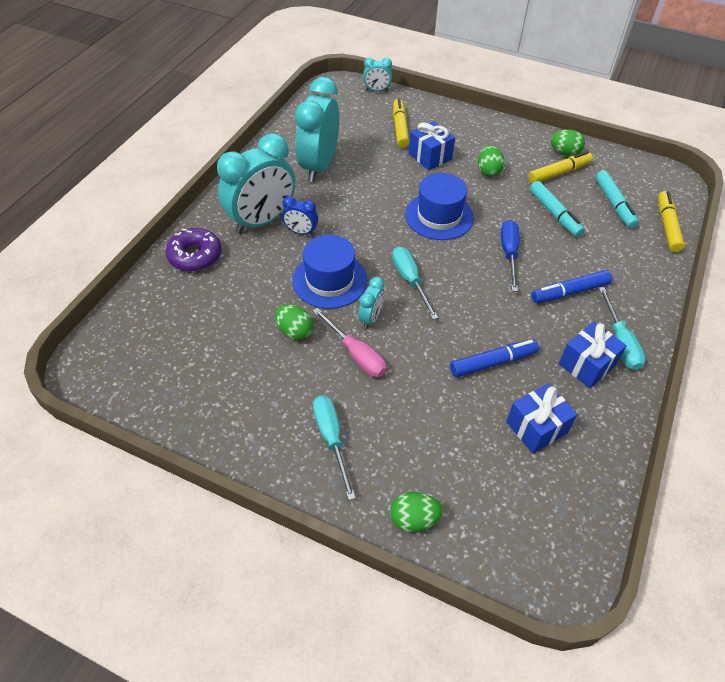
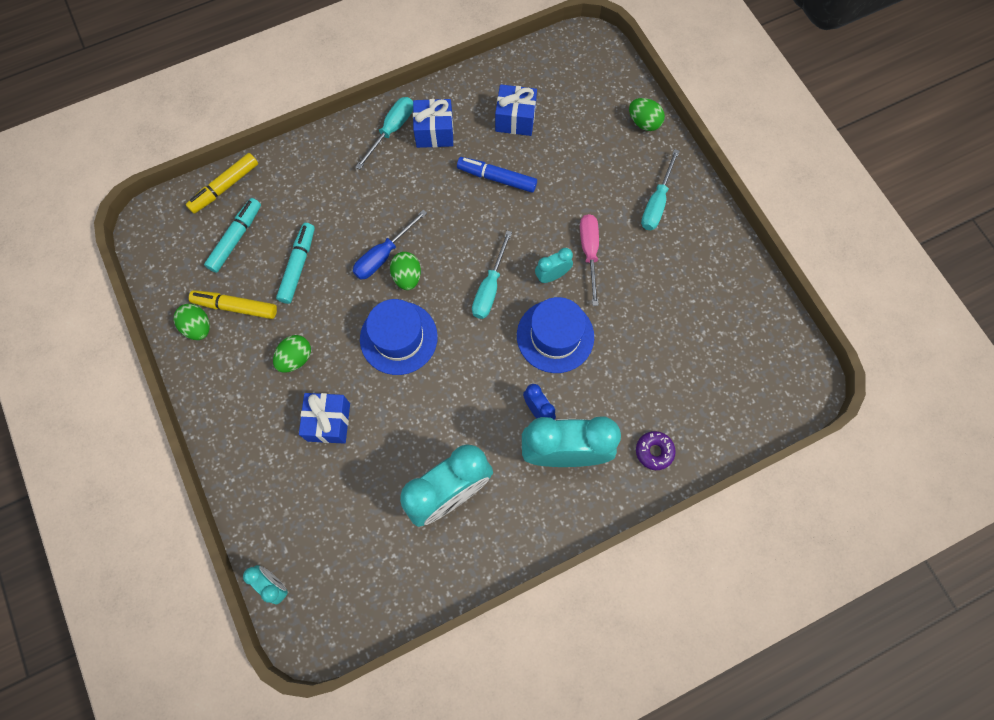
camera: 140 degrees left, 20 degrees up
(195, 256) = (654, 451): purple donut -> purple donut, size x0.64
(295, 332) = (621, 305): green egg -> green egg (407, 277)
(400, 128) = (314, 491): yellow marker -> none
(569, 292) = (378, 189): blue marker -> none

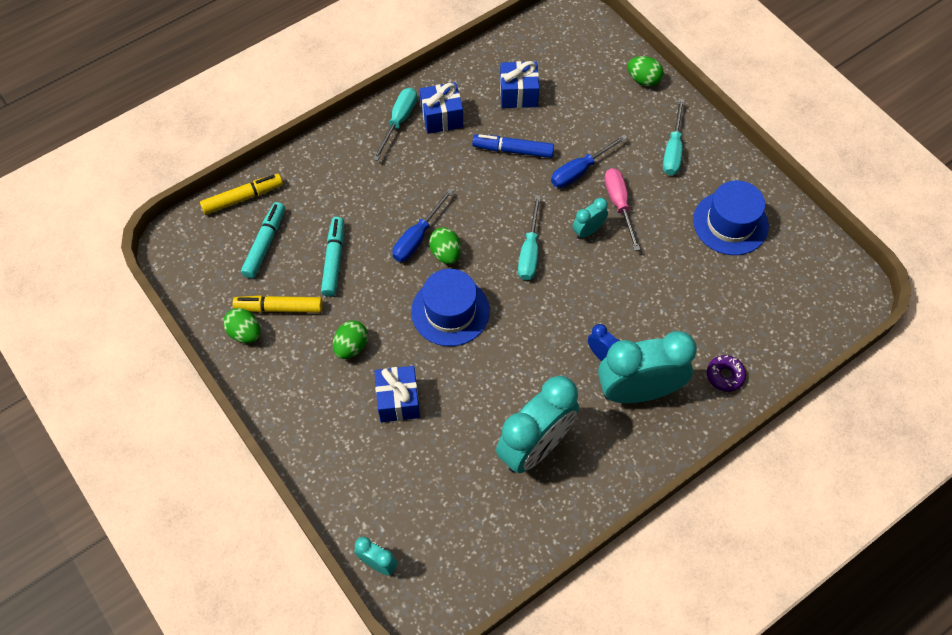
camera: 10 degrees left, 10 degrees down
(225, 187) = (243, 198): yellow marker -> yellow marker turned 150 degrees counterclockwise
(555, 336) = (604, 285): blue hat -> blue hat (730, 223)
(558, 210) = (580, 170): none -> blue screwdriver

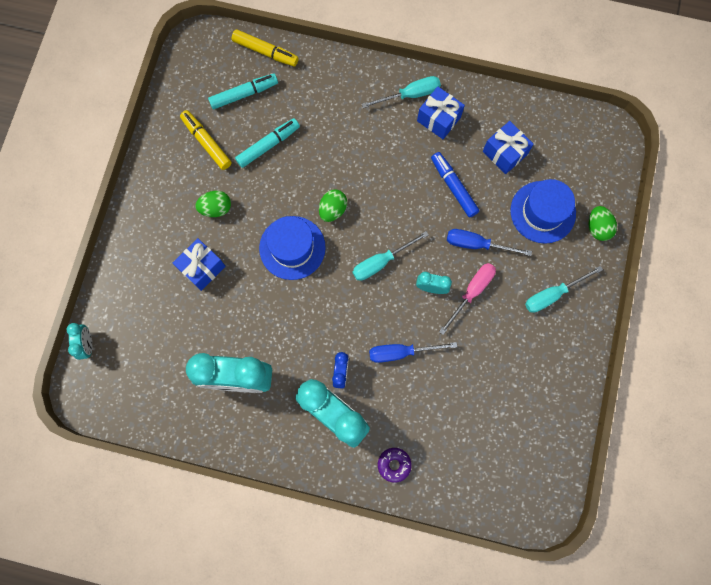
camera: 50 degrees right, 15 degrees up
(245, 333) = (173, 138): green egg -> none
(417, 237) = (329, 182): blue screwdriver -> blue screwdriver (401, 352)
(730, 223) = (524, 380): blue hat -> blue hat (543, 212)

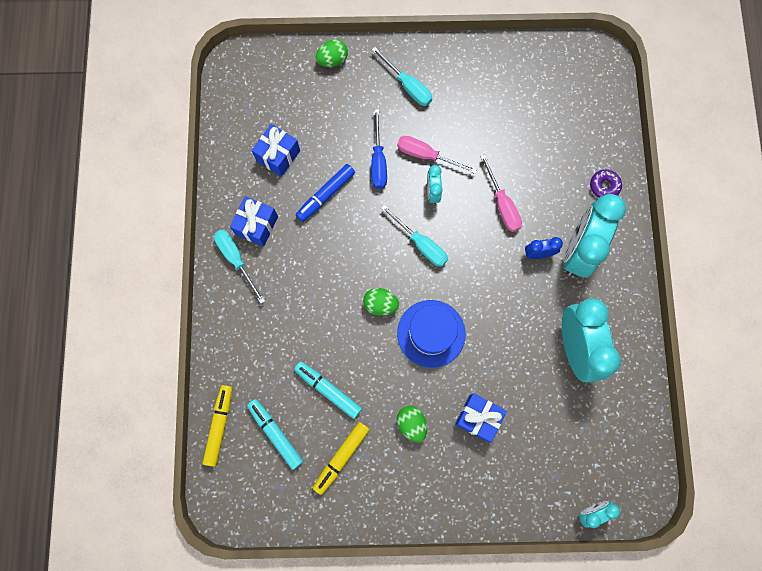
camera: 105 degrees left, 0 degrees up
(401, 352) = (502, 204): blue screwdriver -> pink screwdriver
(543, 212) = (330, 110): blue hat -> none

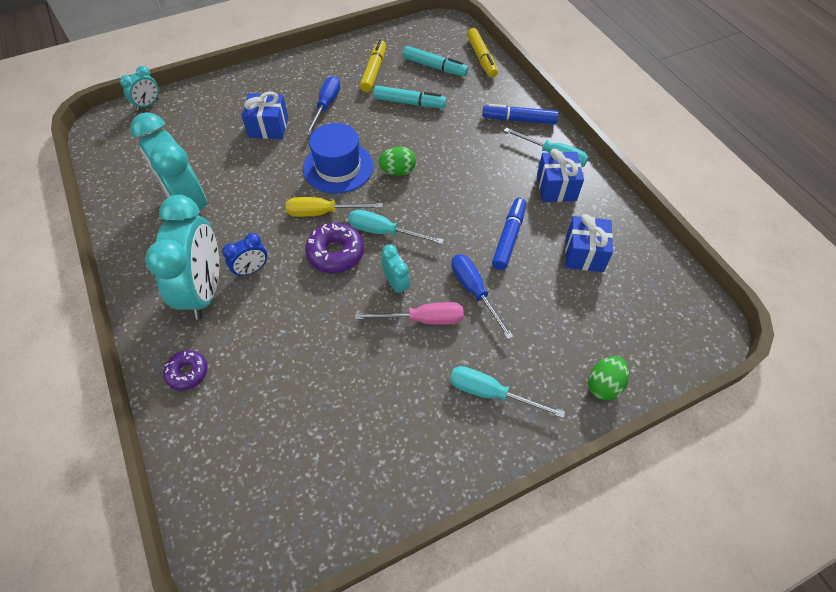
camera: 155 degrees right, 20 degrees down
(238, 317) = (519, 120): none -> blue marker
(411, 424) = (326, 106): green egg -> blue screwdriver
(463, 286) = (323, 212): none -> yellow screwdriver
(467, 240) = (335, 253): none -> purple donut
(502, 204) = (310, 302): pink screwdriver -> none

